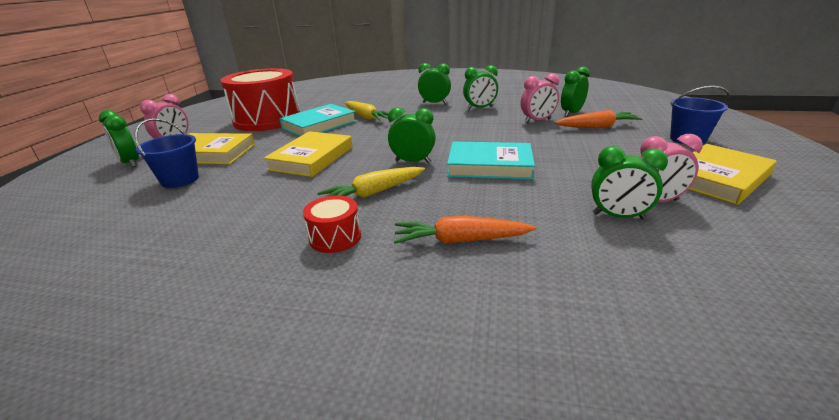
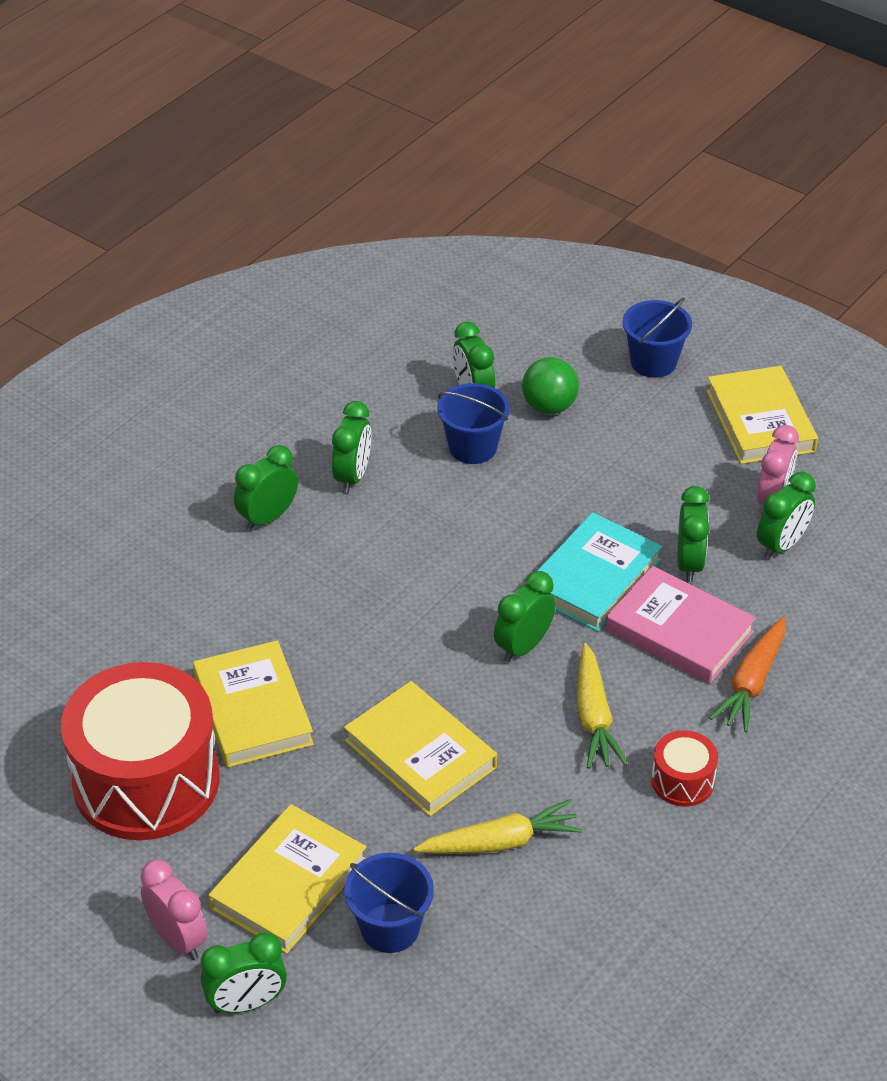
camera: 65 degrees left, 15 degrees up
(319, 125) = (253, 710): turquoise book -> yellow book
(366, 117) = (266, 635): yellow carrot -> yellow carrot (500, 842)
(479, 200) = (679, 631): none -> pink book
(537, 121) = (472, 447): pink clock -> blue bucket
(544, 188) = (689, 563): none -> green clock
(597, 127) = (549, 407): orange carrot -> green ball

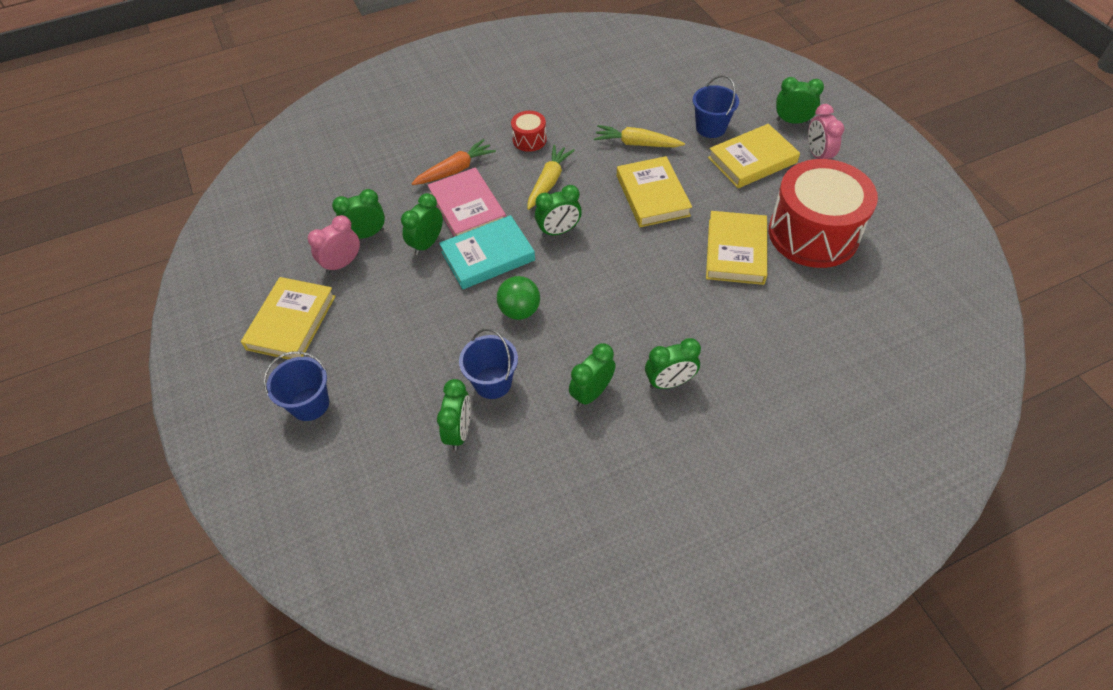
camera: 150 degrees left, 10 degrees up
(549, 407) = (414, 395): green ball -> green ball (519, 311)

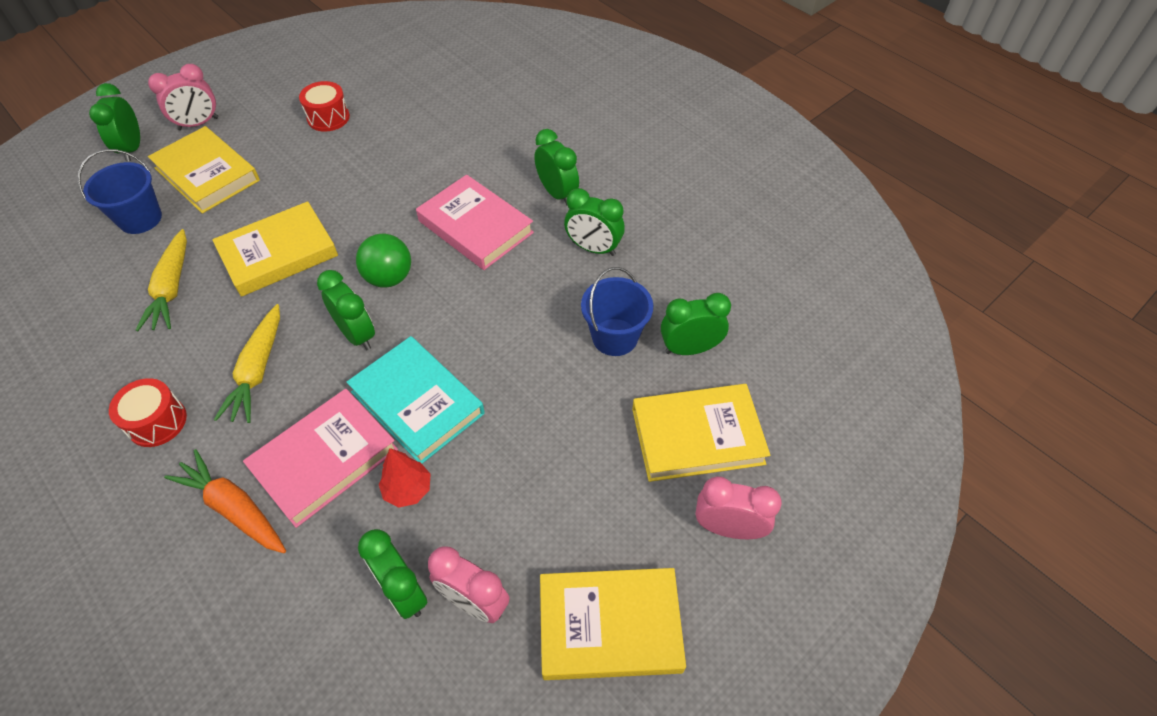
camera: 110 degrees left, 0 degrees up
(310, 404) = (728, 528): blue bucket -> pink clock
(427, 244) = (408, 490): green clock -> red tree
(519, 311) = (502, 340): green ball -> green ball (389, 278)
(548, 182) = (258, 371): yellow carrot -> yellow carrot turned 90 degrees counterclockwise
(644, 314) = (475, 227): none -> pink book
(736, 251) = (364, 170): yellow book -> yellow book (697, 436)
(813, 234) = (328, 117): red drum -> red drum, size x0.43

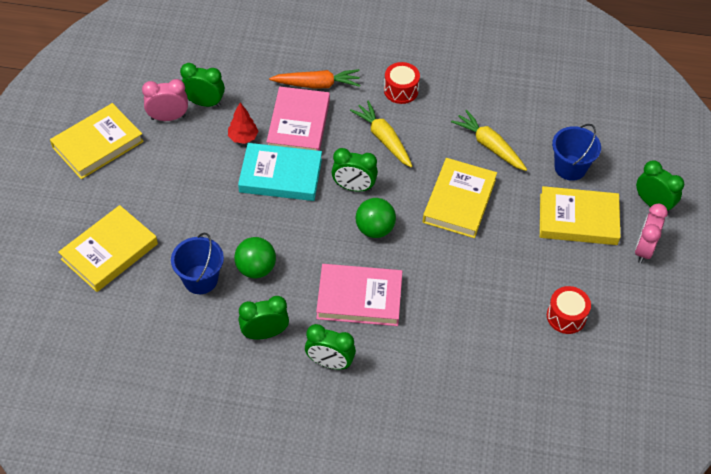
camera: 140 degrees right, 0 degrees up
(546, 313) = (256, 268): none -> green ball
(690, 349) = (147, 301): green clock -> none
(728, 528) = (64, 216): pink clock -> none

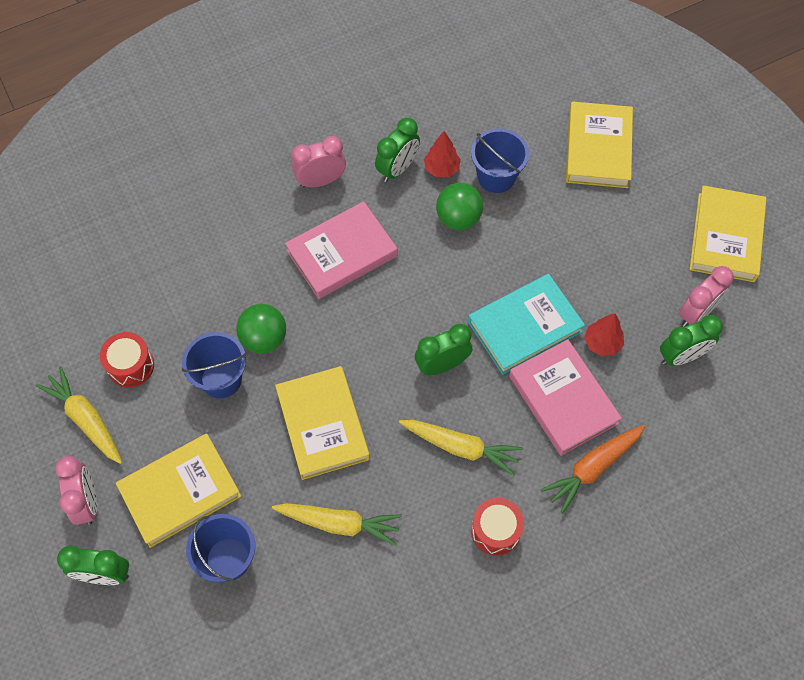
camera: 145 degrees right, 10 degrees up
(233, 311) = (441, 168): none -> red tree
(330, 362) = (321, 181): green clock -> pink clock
(375, 229) = (383, 332): green ball -> green ball (264, 339)
(507, 268) = (221, 379): none -> blue bucket
(618, 300) = (86, 419): none -> yellow carrot

